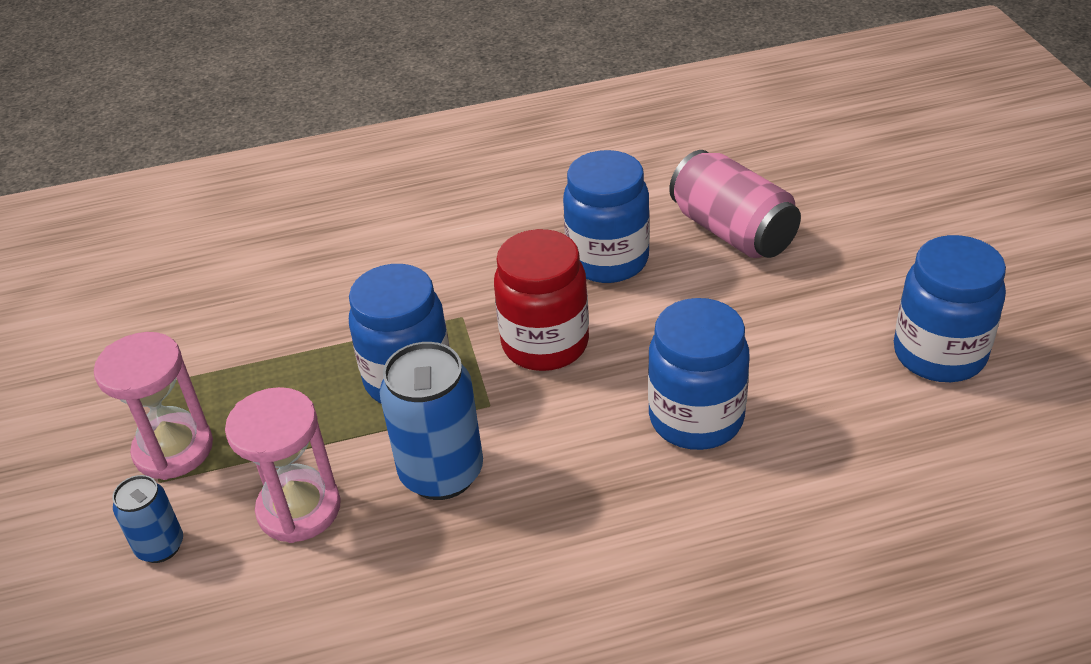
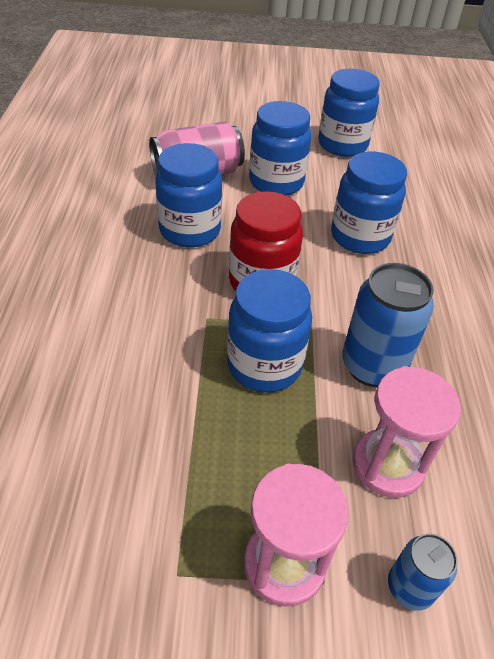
camera: 80 degrees left, 5 degrees up
(769, 306) = (276, 182): none -> blue jar

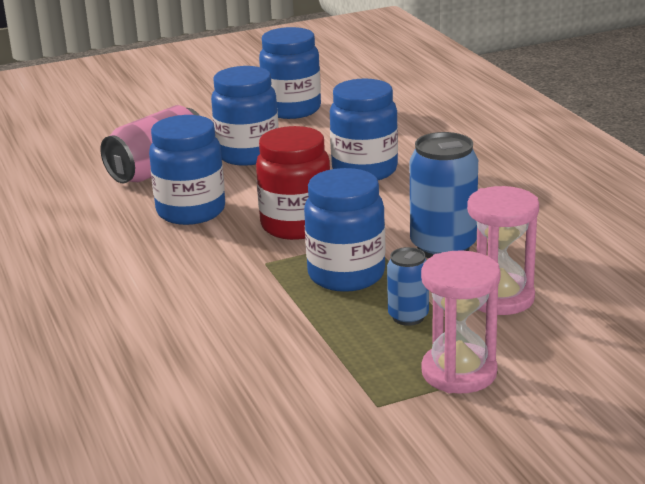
camera: 20 degrees left, 20 degrees down
(410, 587) = (564, 352): blue can -> blue can (408, 317)

